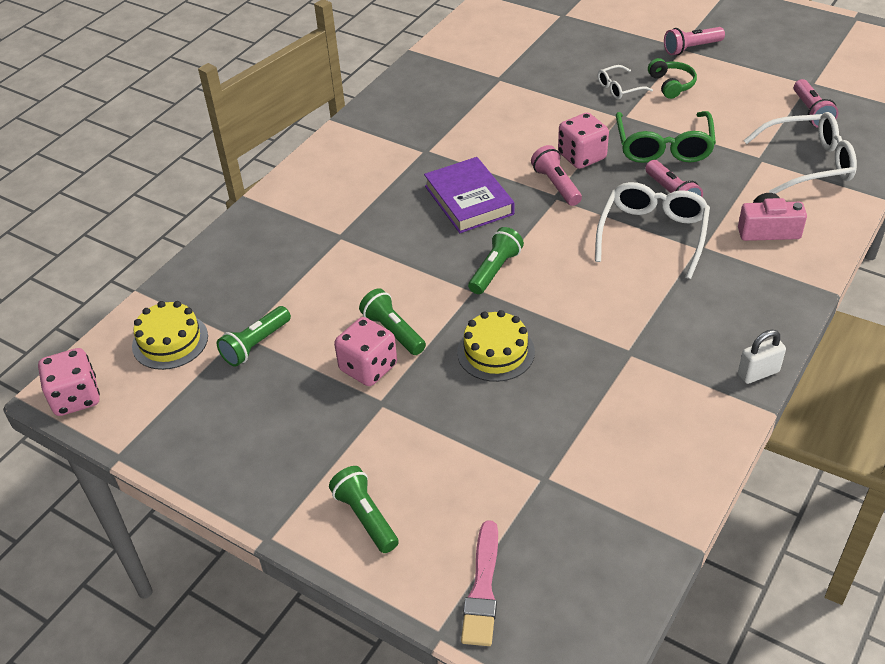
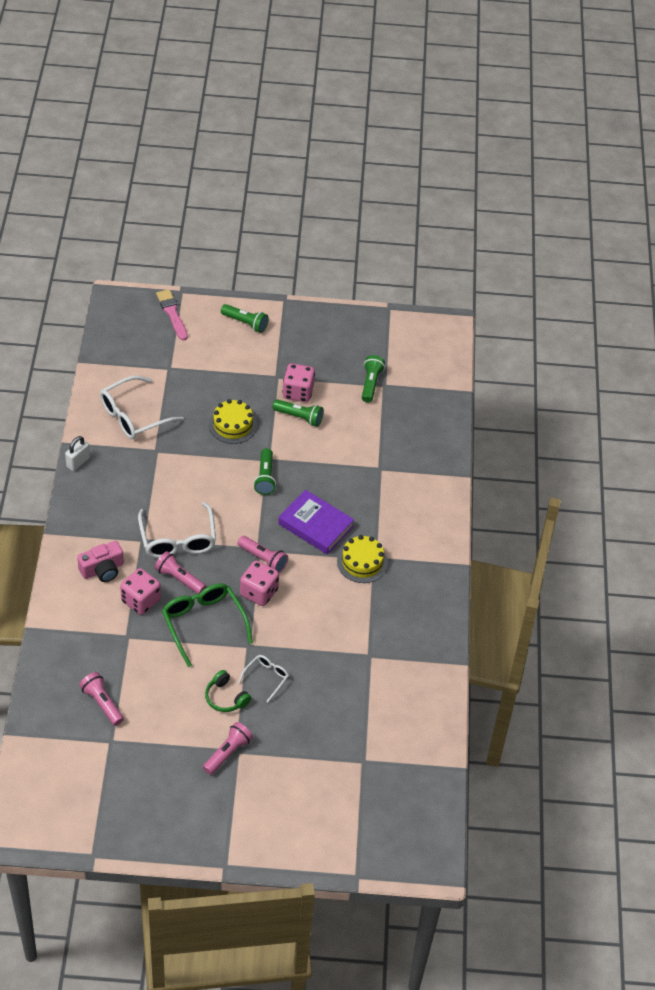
camera: 145 degrees right, 5 degrees up
(76, 397) = (439, 325): pink dice -> pink dice (141, 600)
(170, 341) = (420, 369): yellow cake -> yellow cake (362, 562)
(808, 163) = (90, 644): white glasses -> white glasses (133, 416)

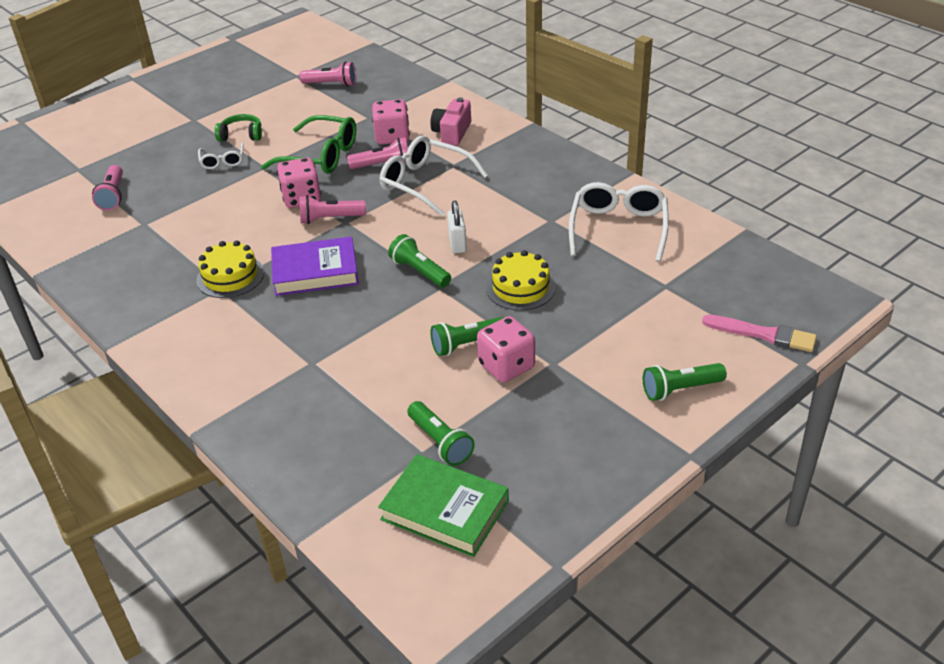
camera: 140 degrees right, 10 degrees down
(78, 462) = (595, 170): white padlock -> white padlock (457, 244)
(227, 753) = (200, 115): pink flashlight -> pink flashlight (113, 196)
(403, 357) = (444, 510): none -> green book

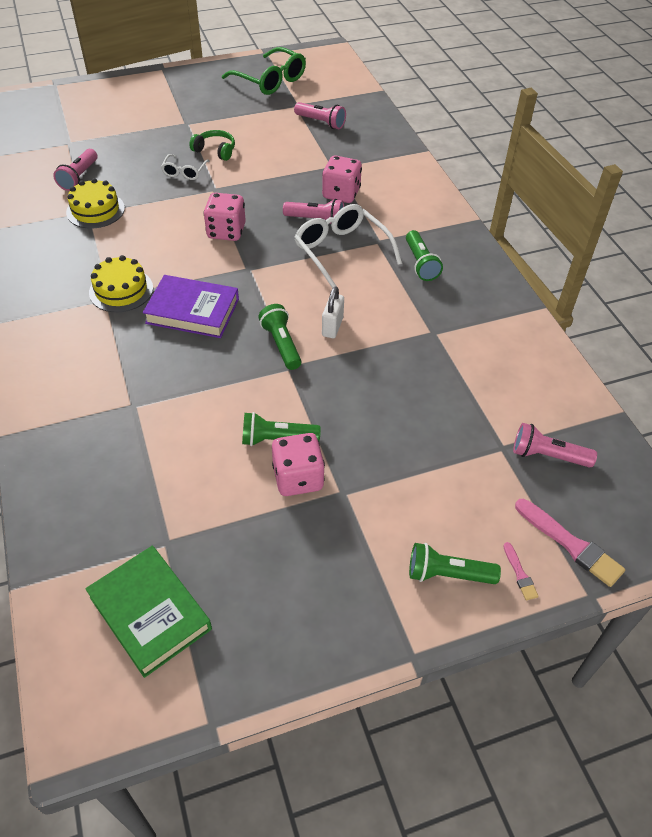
camera: 20 degrees right, 10 degrees up
(321, 156) = (268, 193): green glasses -> green glasses (270, 80)
(330, 219) = (237, 261): pink flashlight -> pink flashlight (547, 456)
(440, 442) = (190, 536): green flashlight -> green flashlight (420, 263)
(452, 133) = (397, 206): pink camera -> none
(520, 288) = (361, 396): yellow cake -> yellow cake (95, 210)
(618, 228) = (493, 364): white glasses -> none
(737, 368) = (520, 574): none -> pink brush

